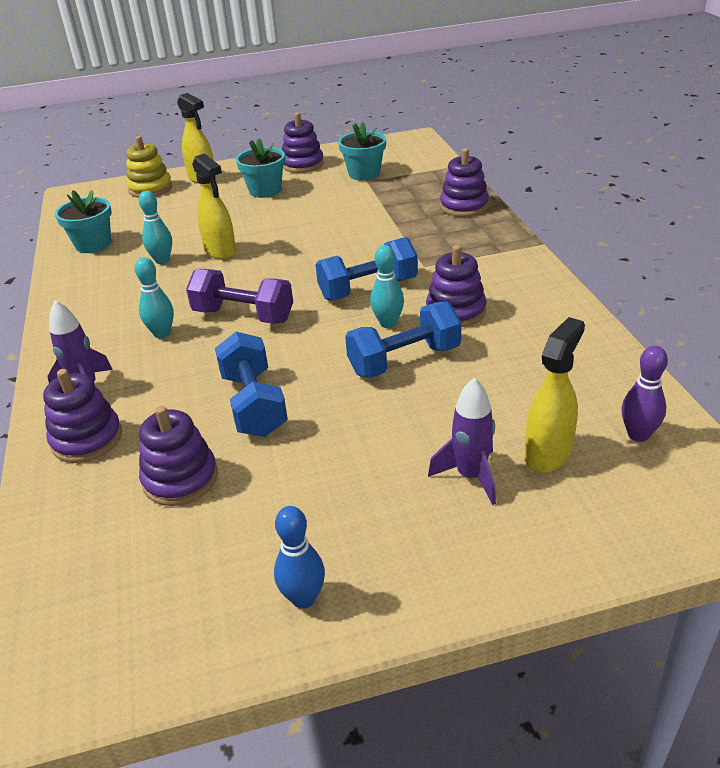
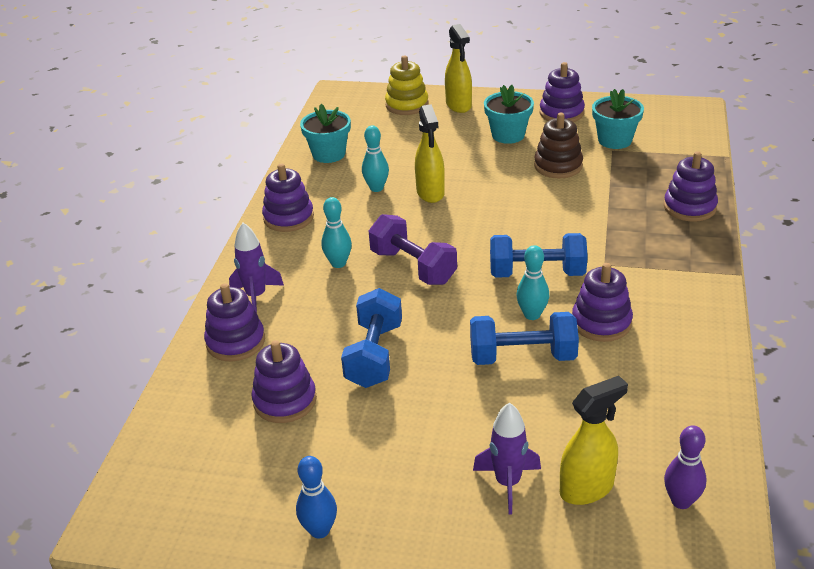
camera: 25 degrees right, 0 degrees up
(81, 308) = (288, 218): none -> purple stacking toy
(327, 203) = (558, 166): none -> brown stacking toy

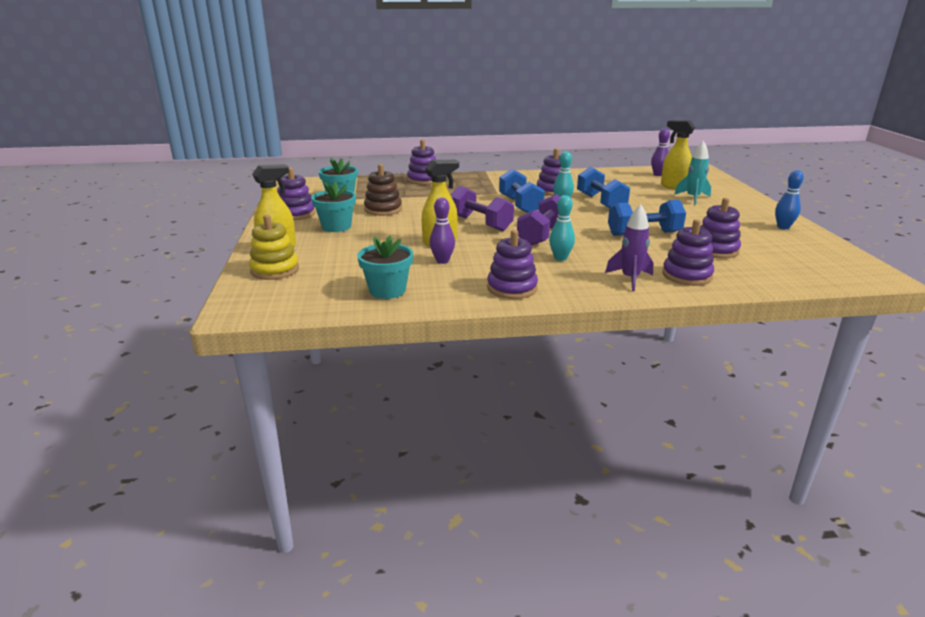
camera: 110 degrees left, 10 degrees down
(376, 188) = (442, 261): turquoise bowling pin -> purple bowling pin
(477, 228) = (480, 223): none -> purple dumbbell
(508, 483) = (693, 198): purple rocket -> turquoise rocket

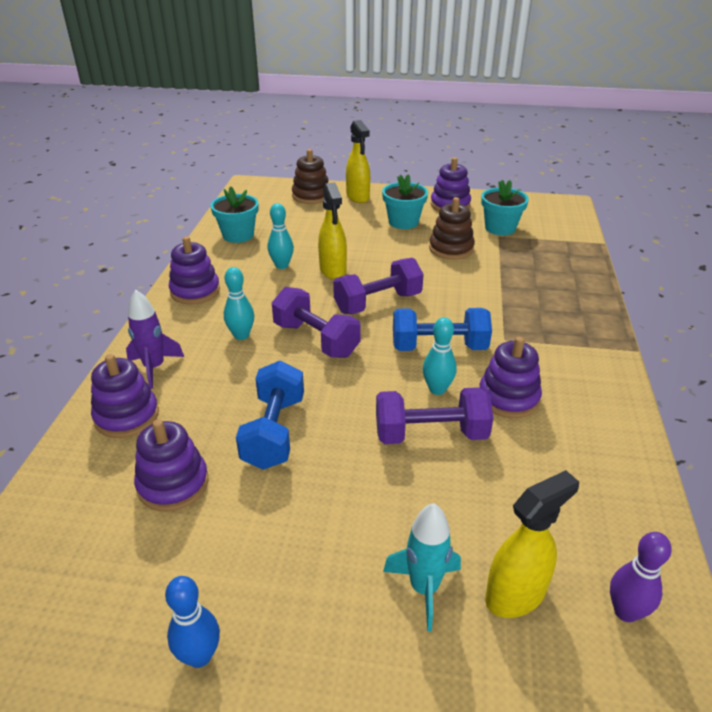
camera: 105 degrees right, 10 degrees up
(275, 270) = (311, 196): yellow stacking toy -> brown stacking toy
(423, 180) = (577, 287): purple stacking toy -> none
(442, 261) = (282, 265): purple bowling pin -> turquoise bowling pin
(601, 202) = (431, 434): blue dumbbell -> purple dumbbell

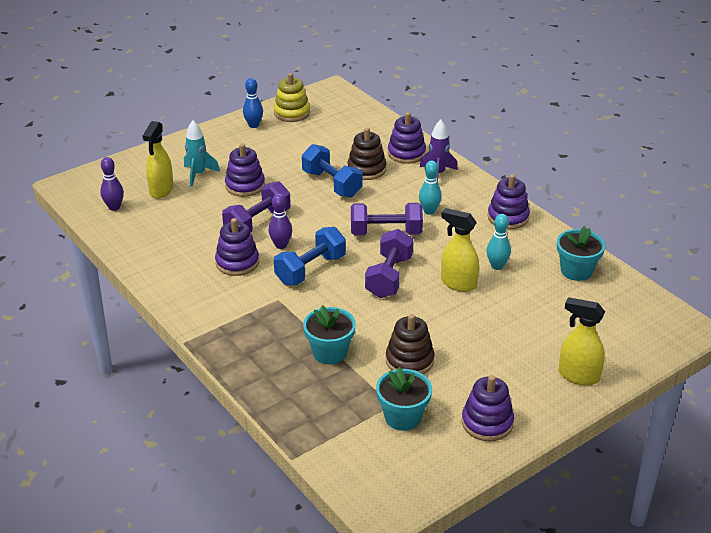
camera: 135 degrees right, 0 degrees up
(102, 634) = (292, 113): none -> yellow stacking toy
(173, 484) = (340, 148): purple stacking toy -> purple stacking toy (245, 186)
(311, 196) = (615, 349): brown stacking toy -> brown stacking toy (366, 169)
(403, 222) = (490, 368): turquoise flower pot -> turquoise flower pot (330, 352)
(437, 389) = (281, 245): turquoise bowling pin -> purple bowling pin

